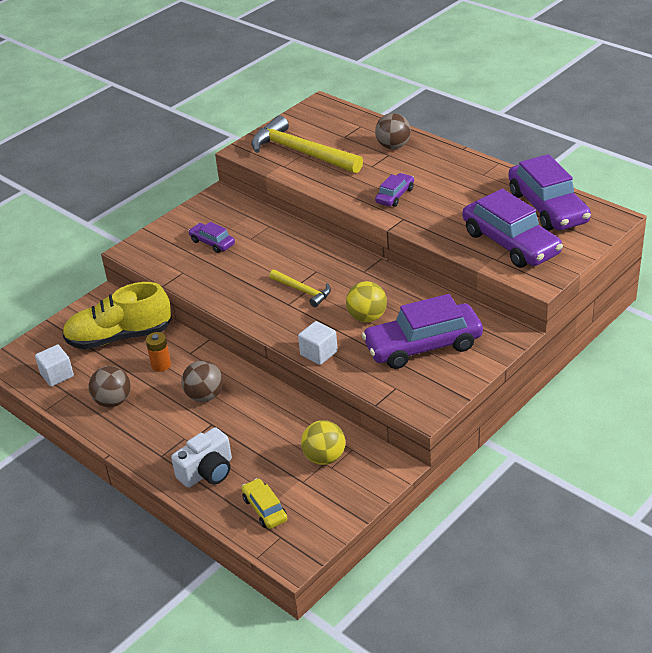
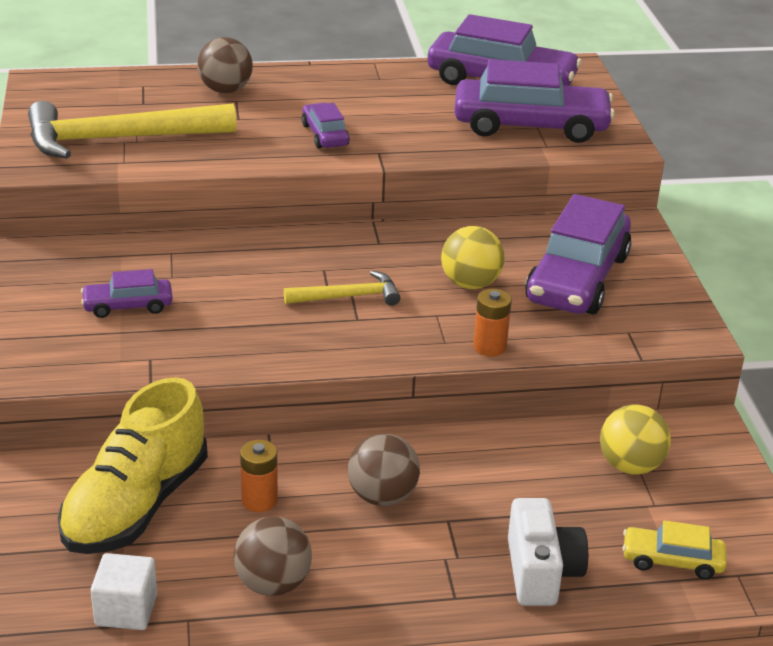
camera: 55 degrees left, 5 degrees down
(318, 353) = (489, 347): white cube -> orange battery

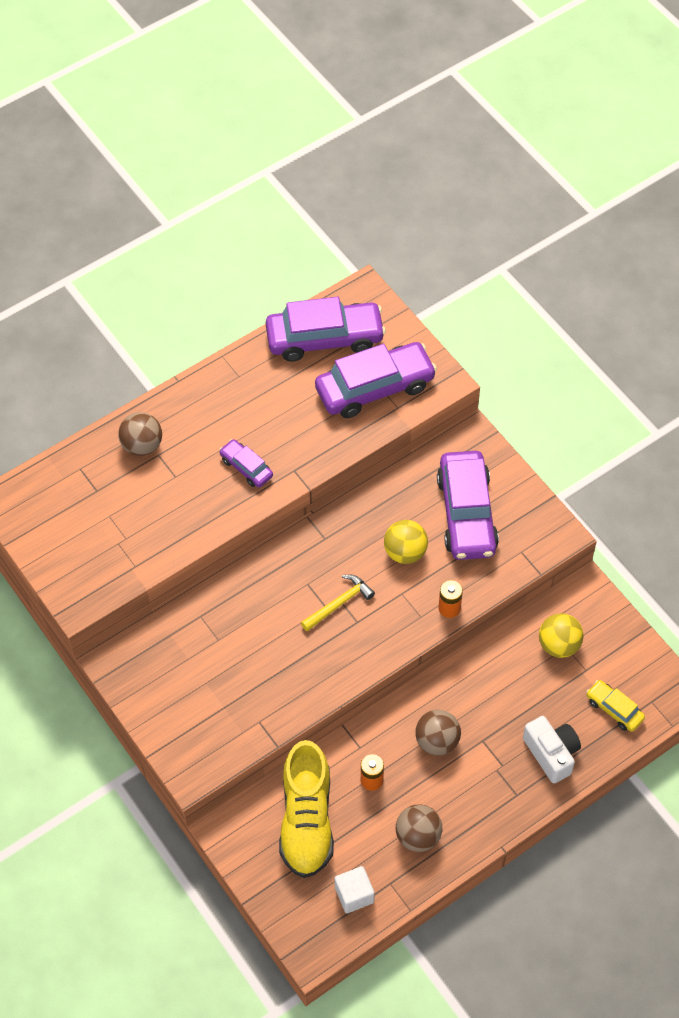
camera: 25 degrees left, 25 degrees up
(117, 139) = (111, 543): yellow hammer -> none
(128, 306) = (211, 682): purple car -> none
(672, 561) = (614, 709): yellow car -> yellow car turned 60 degrees clockwise

